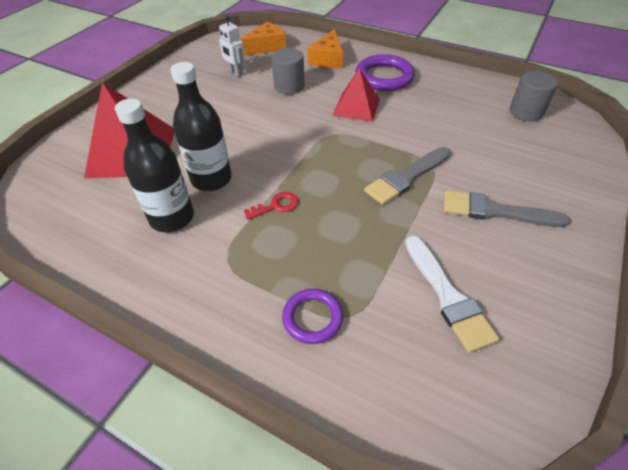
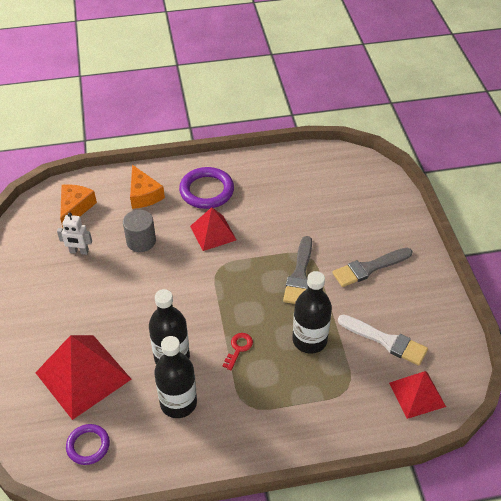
camera: 40 degrees left, 0 degrees up
(312, 318) = (330, 402): purple ring -> purple ring (88, 446)
(355, 241) = (309, 340): none -> black bottle
(434, 387) = (417, 394): none -> red pyramid
(526, 112) = (330, 173): grey cylinder -> none

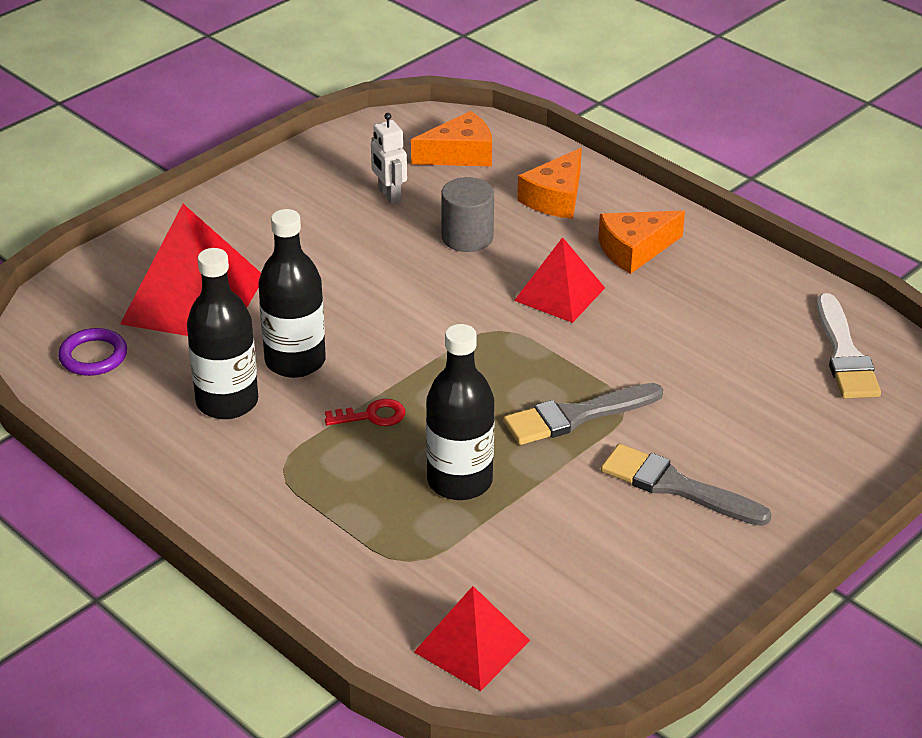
camera: 55 degrees right, 10 degrees down
(206, 191) = (634, 250): purple ring -> orange cheese
(386, 341) = (544, 567): white brush -> white brush (844, 354)

